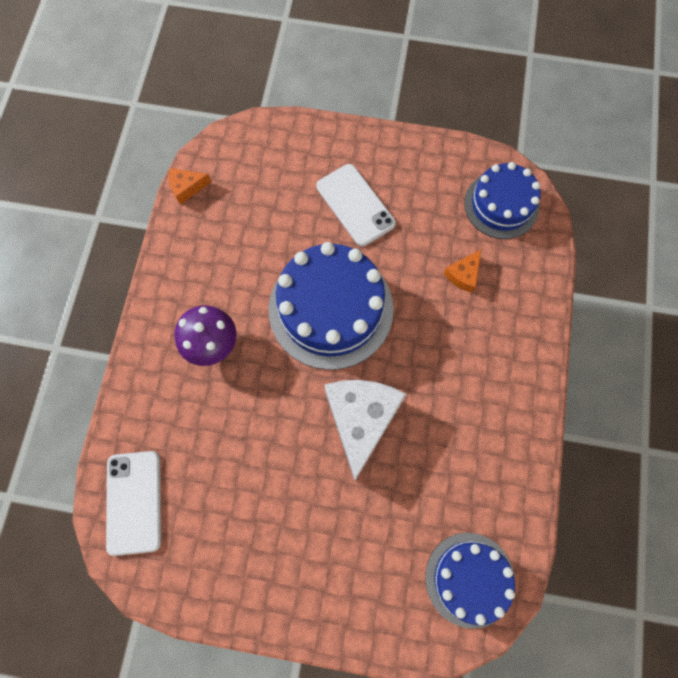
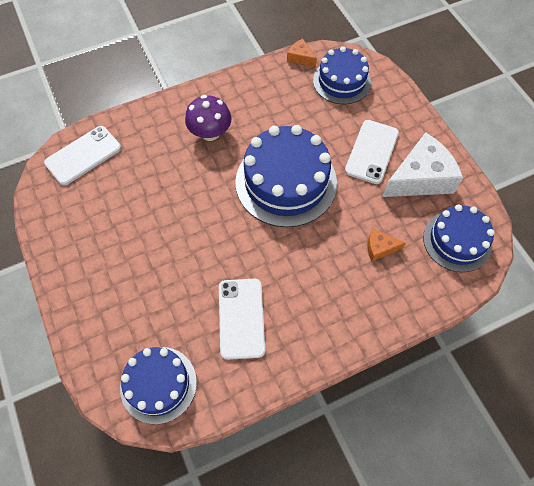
camera: 55 degrees right, 10 degrees down
(250, 171) = (341, 81): none -> blue cake
(361, 420) = (223, 246): white cheese -> white cheese (420, 178)
(451, 453) = (241, 318): none -> white phone

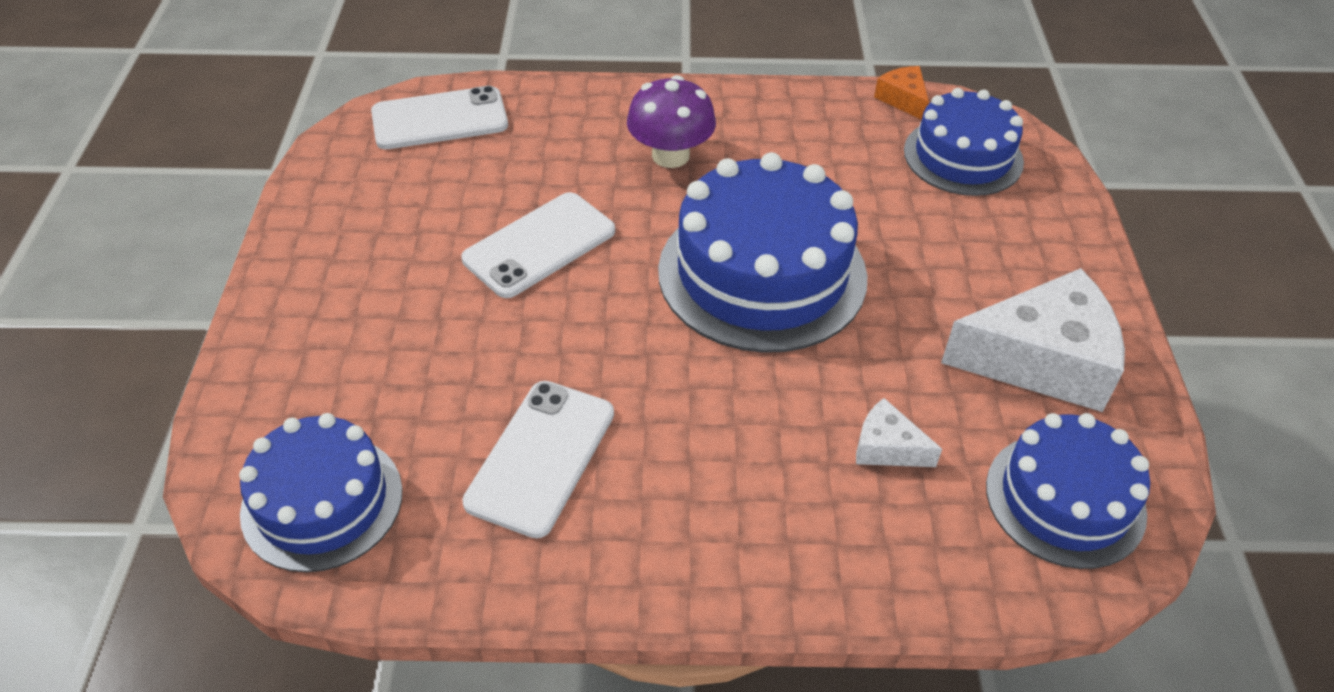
camera: 25 degrees right, 15 degrees down
(371, 152) = (961, 283): white phone -> white phone (539, 245)
(380, 248) = (887, 447): orange cheese -> white cheese

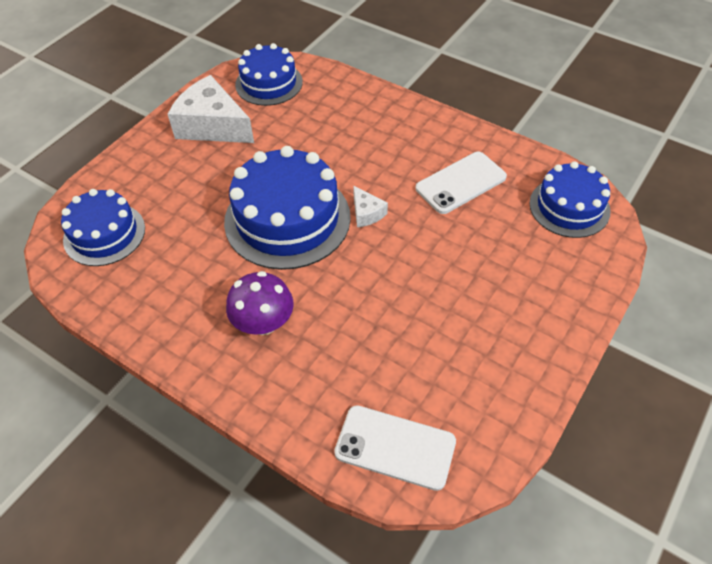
camera: 145 degrees left, 5 degrees up
(539, 245) = (392, 294): white phone -> none
(887, 447) = (313, 124): white cheese -> white cheese (366, 213)
(903, 99) = (80, 292): orange cheese -> none

